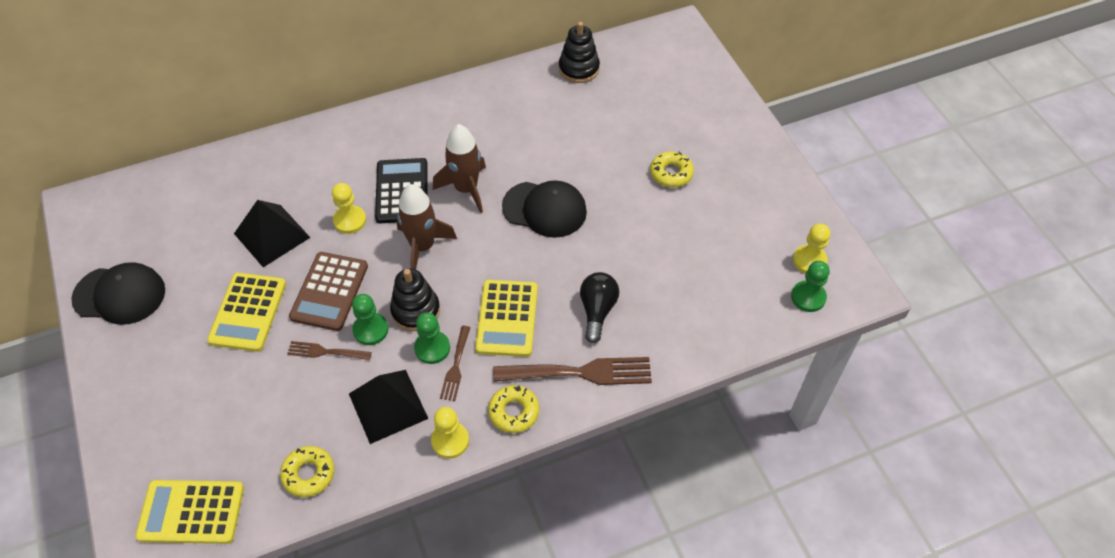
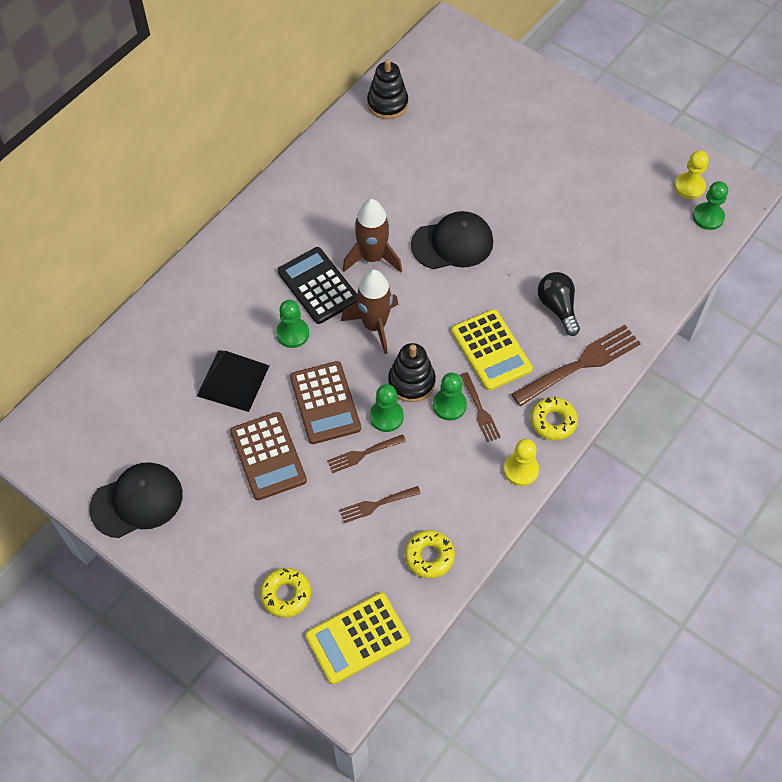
camera: 30 degrees left, 5 degrees up
(248, 312) = (268, 456): yellow calculator -> brown calculator
(302, 402) = (377, 504): none -> brown fork
(350, 220) = (292, 333): yellow pawn -> green pawn
(388, 406) = (450, 469): black pyramid -> none
(671, 173) = (533, 163): yellow donut -> yellow donut (286, 594)

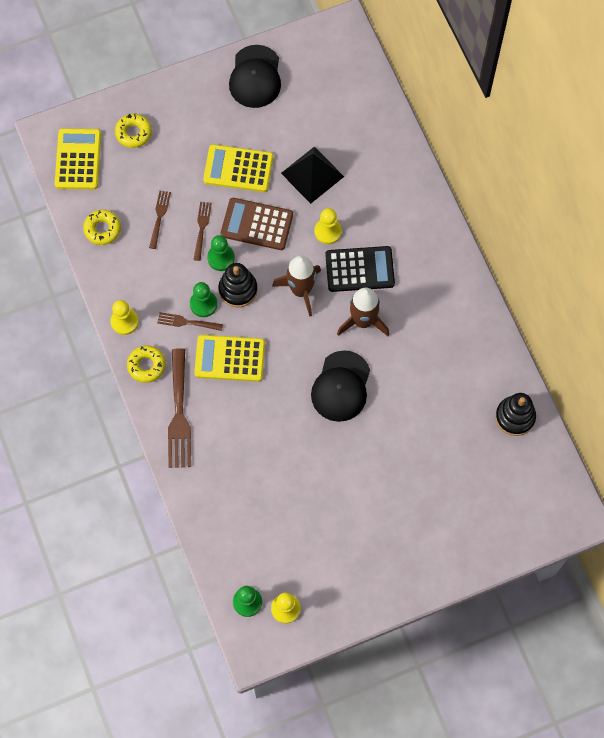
camera: 120 degrees right, 10 degrees up
(268, 456) = (238, 169): brown calculator -> yellow calculator
(292, 333) = (328, 231): green pawn -> yellow pawn
(557, 308) = (236, 428): black light bulb -> none

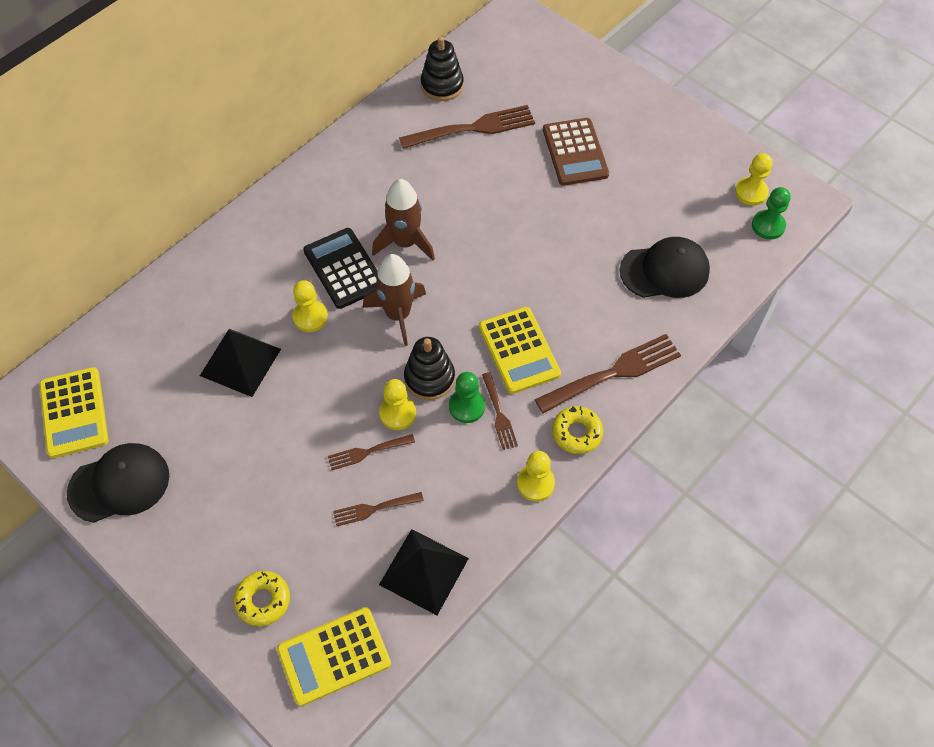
camera: 115 degrees left, 10 degrees down
(102, 229) = (424, 571): yellow donut -> black pyramid
(221, 258) = (397, 413): green pawn -> yellow pawn
(238, 169) = (265, 446): yellow calculator -> yellow calculator (74, 413)
(257, 224) = (334, 393): brown calculator -> brown calculator (575, 152)
(341, 386) = (491, 234): black cap -> black cap (665, 271)
(455, 419) = (472, 129): none -> brown fork

